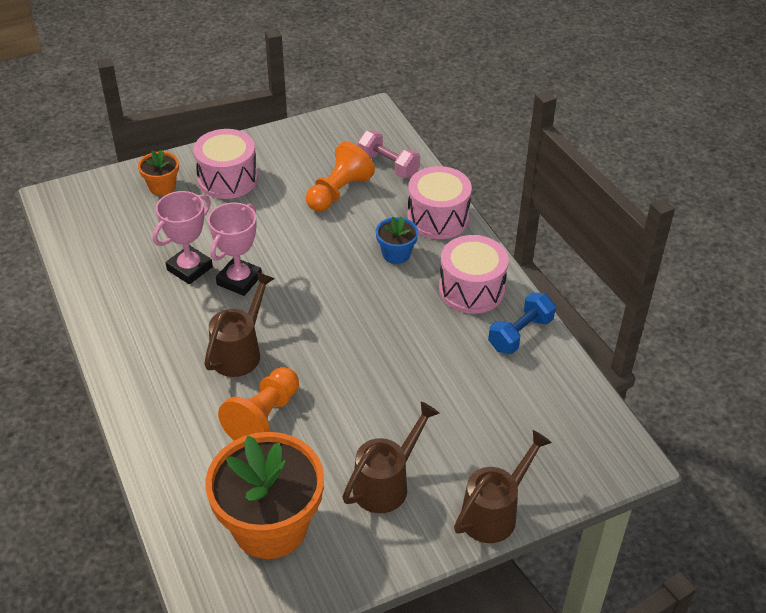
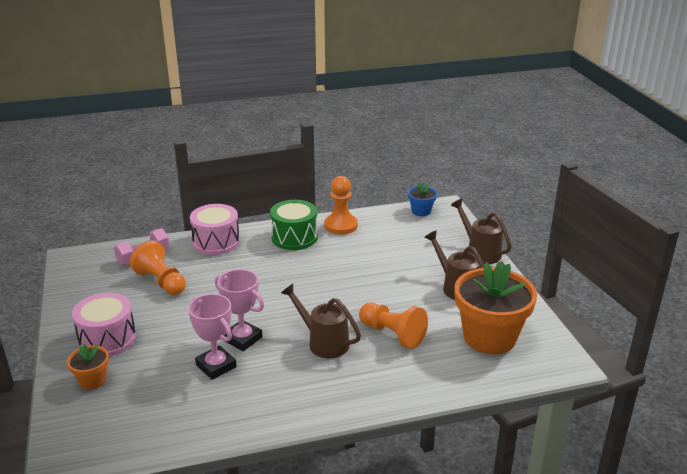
camera: 80 degrees left, 15 degrees down
(396, 254) = (246, 263): blue flower pot -> blue flower pot (421, 211)
(471, 289) = (294, 237): pink drum -> green drum
(520, 334) = (341, 225): blue dumbbell -> orange pawn

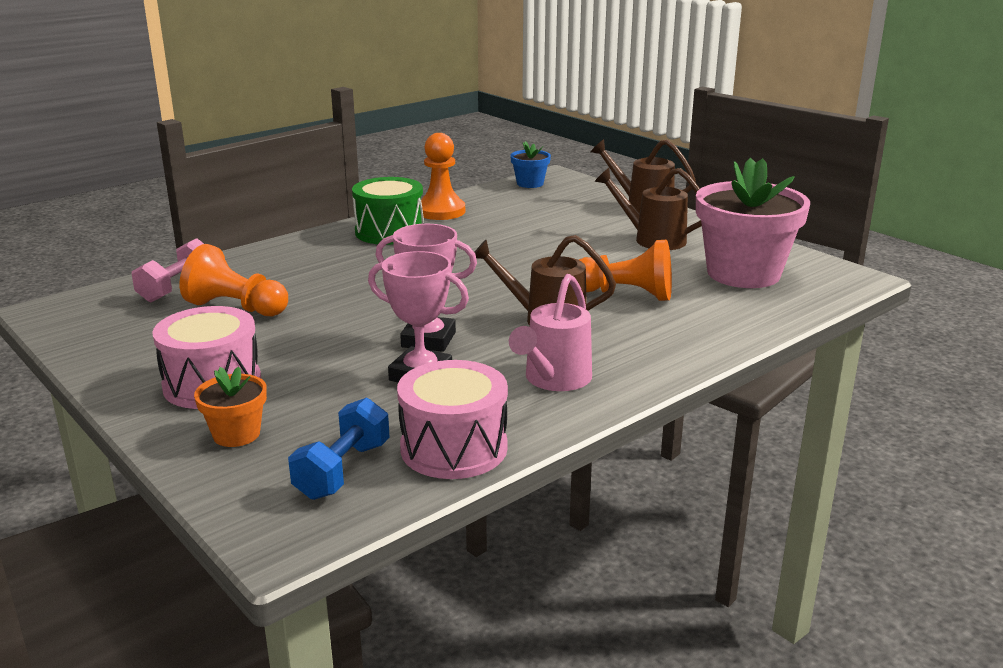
camera: 25 degrees left, 5 degrees down
(122, 424) = (343, 470): none -> blue dumbbell
(216, 242) = (278, 254): pink drum -> pink drum (454, 448)
(285, 394) = (554, 379): none -> pink watering can
(489, 337) = (743, 273): orange flower pot -> pink flower pot

